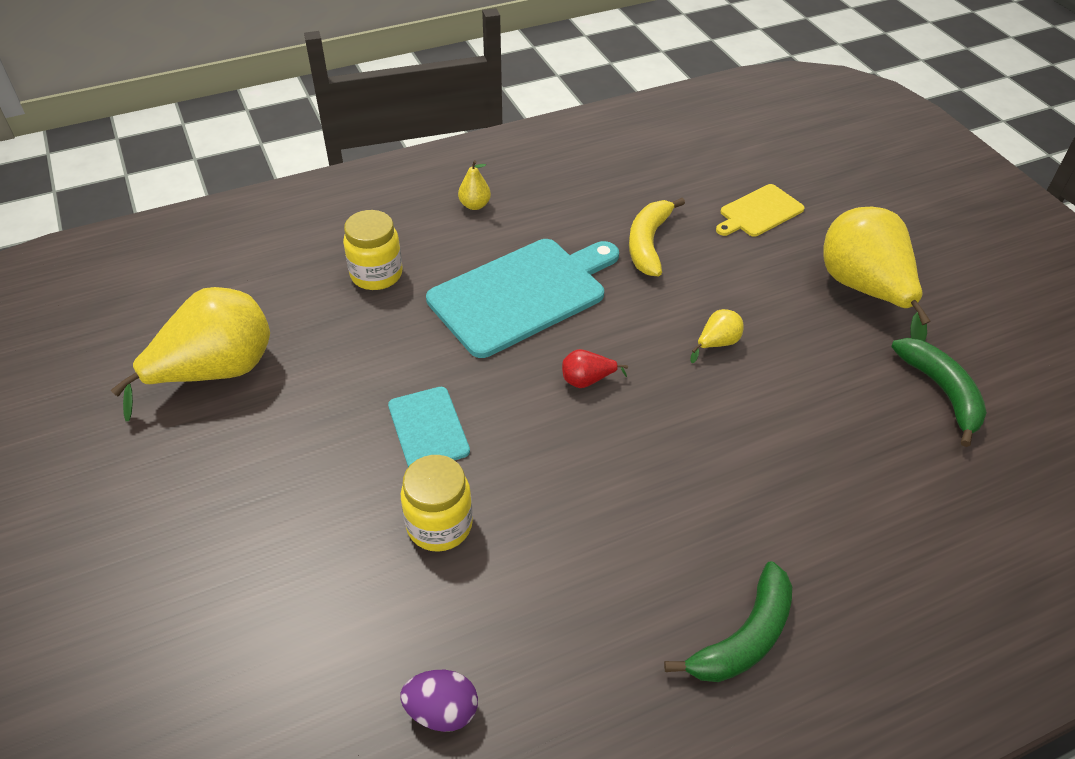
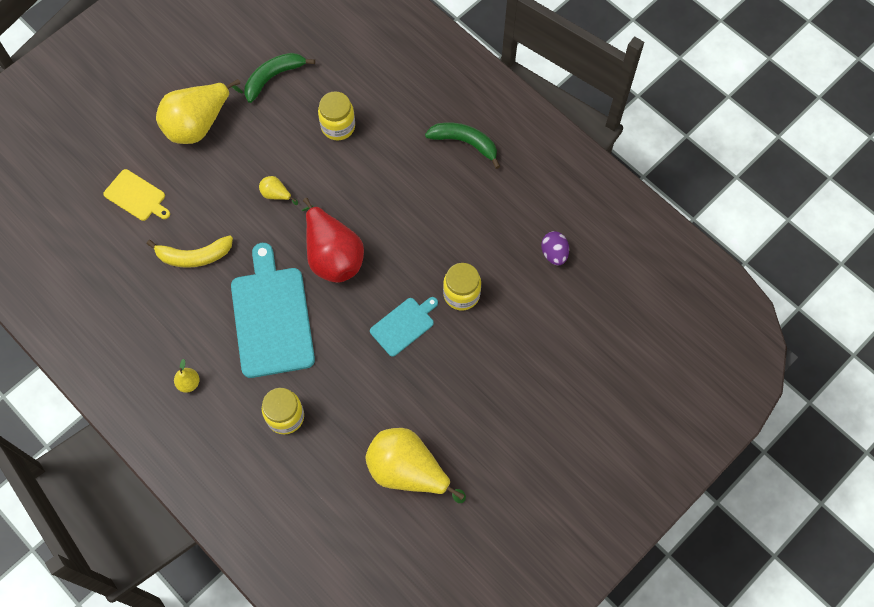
camera: 110 degrees left, 20 degrees up
(522, 294) = (271, 317): turquoise cutting board -> turquoise cutting board turned 45 degrees clockwise
(587, 380) = (332, 255): red pear -> red pear, size x2.37
(825, 450) = (338, 126): none -> yellow jar

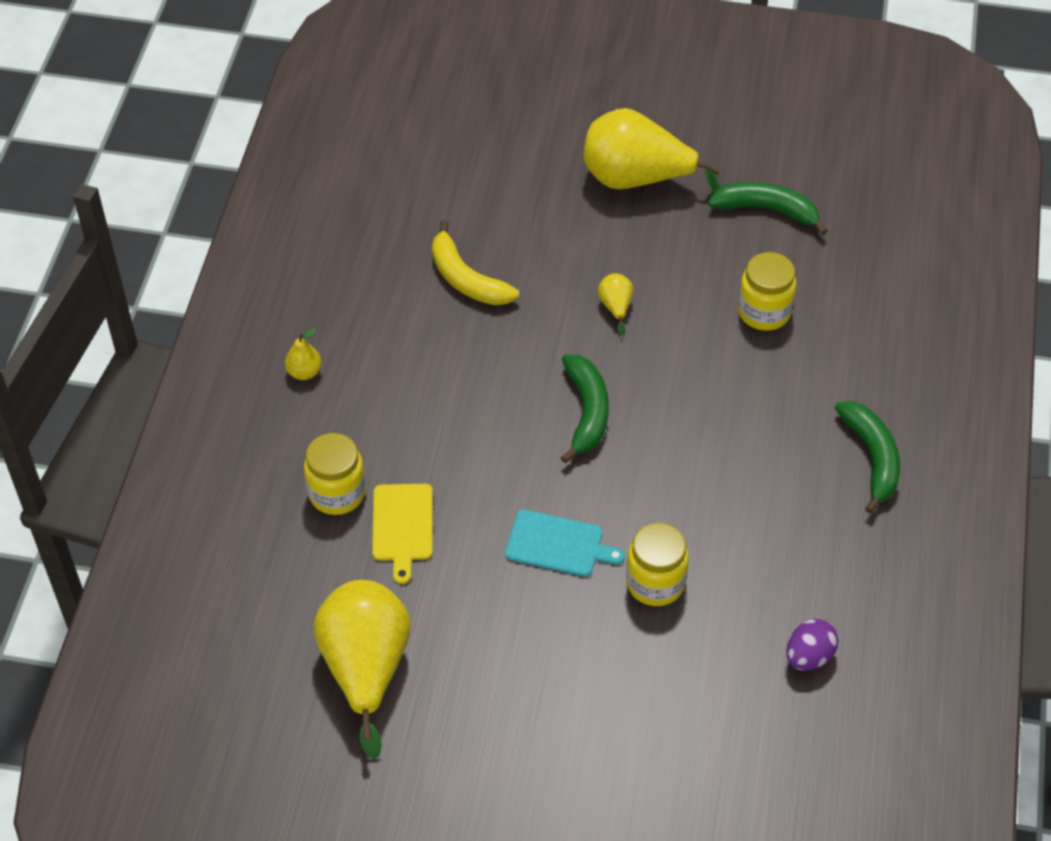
camera: 55 degrees right, 15 degrees down
(136, 196) = (494, 181): yellow cutting board -> yellow cutting board (402, 526)
(271, 317) = (453, 401): turquoise cutting board -> none
(332, 255) = (586, 412): red pear -> green banana

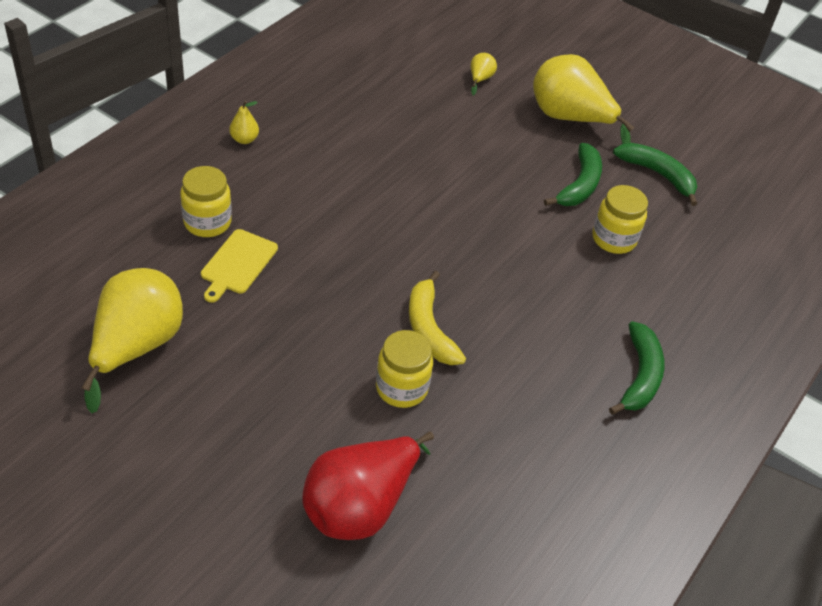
camera: 20 degrees right, 5 degrees down
(466, 279) = (401, 130): yellow banana -> yellow banana (429, 328)
(558, 544) = (345, 327): turquoise cutting board -> none
(586, 412) = (430, 248): green banana -> green banana (579, 185)
(615, 307) = (499, 190): yellow pear -> yellow pear (480, 79)
(692, 721) = (360, 506): none -> red pear
(809, 656) = (492, 502): purple egg -> none

